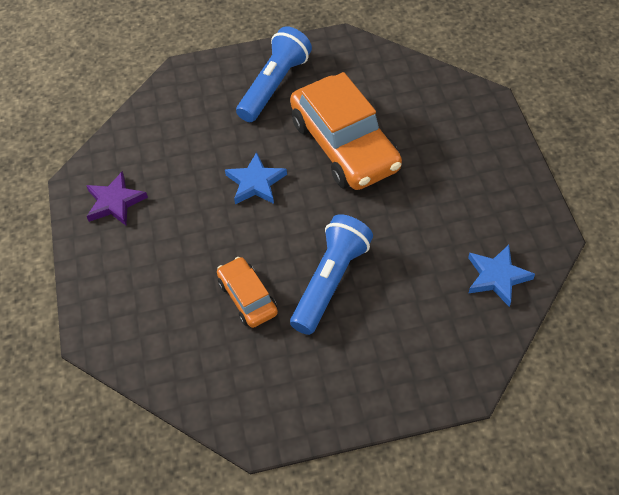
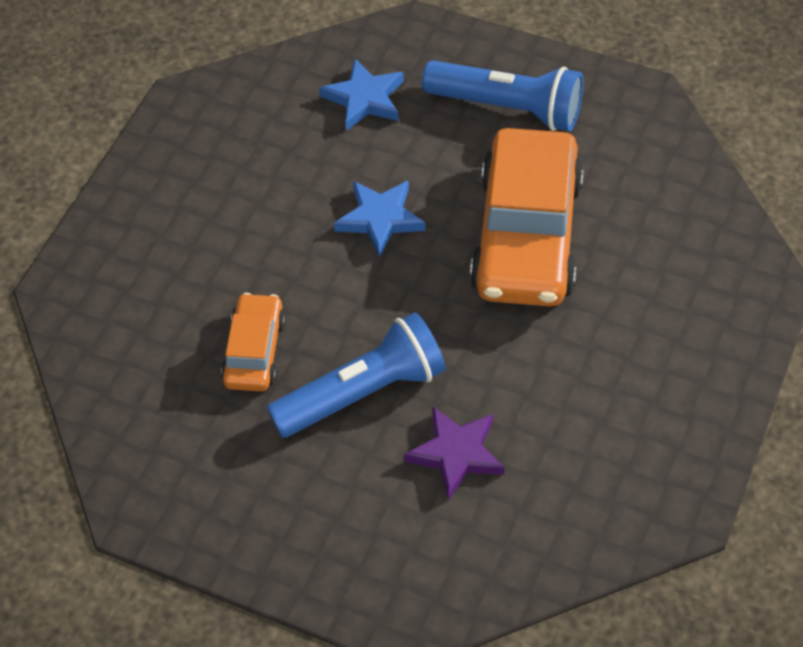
camera: 35 degrees right, 0 degrees up
(115, 202) = (205, 148): purple star -> purple star (456, 453)
(274, 85) = (508, 108): blue flashlight -> blue flashlight turned 45 degrees clockwise
(497, 277) = (567, 516): blue star -> blue star (364, 99)

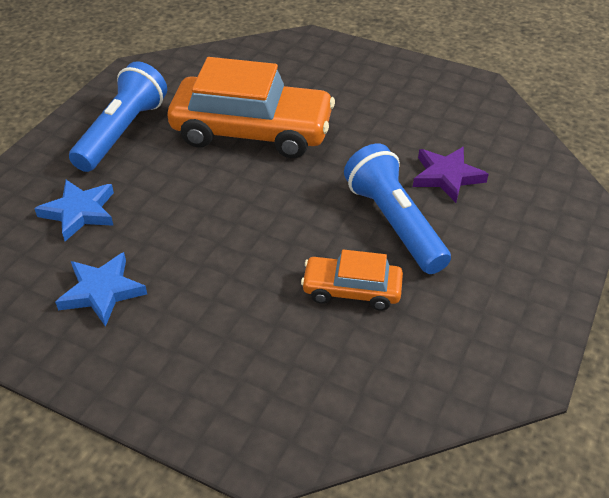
camera: 90 degrees left, 10 degrees down
(380, 219) = (219, 207): blue star -> blue star (102, 291)

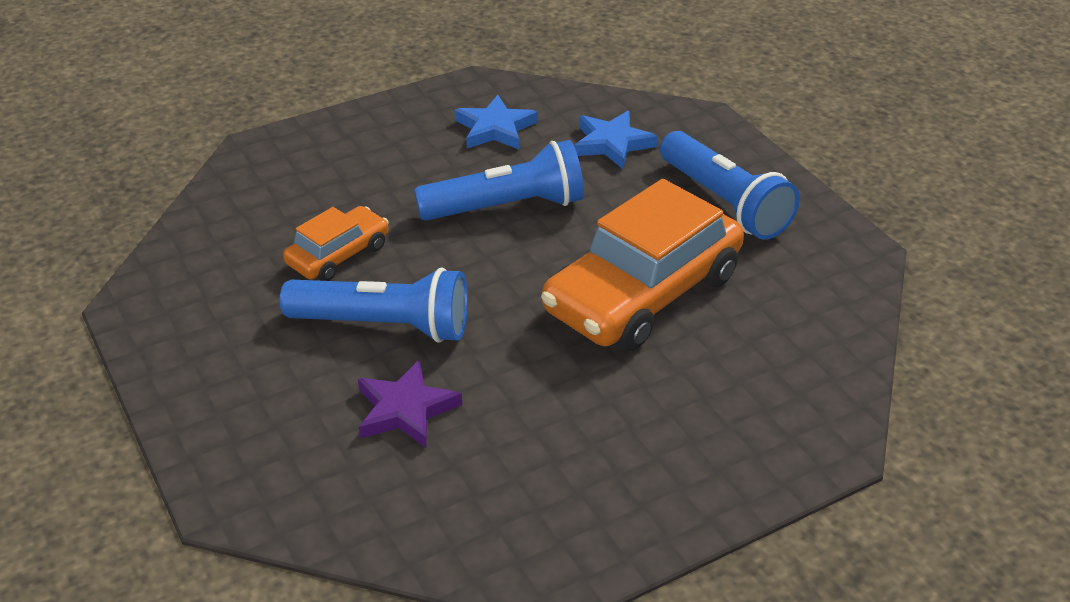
camera: 125 degrees right, 5 degrees down
(212, 229) = (507, 207): none -> blue flashlight

